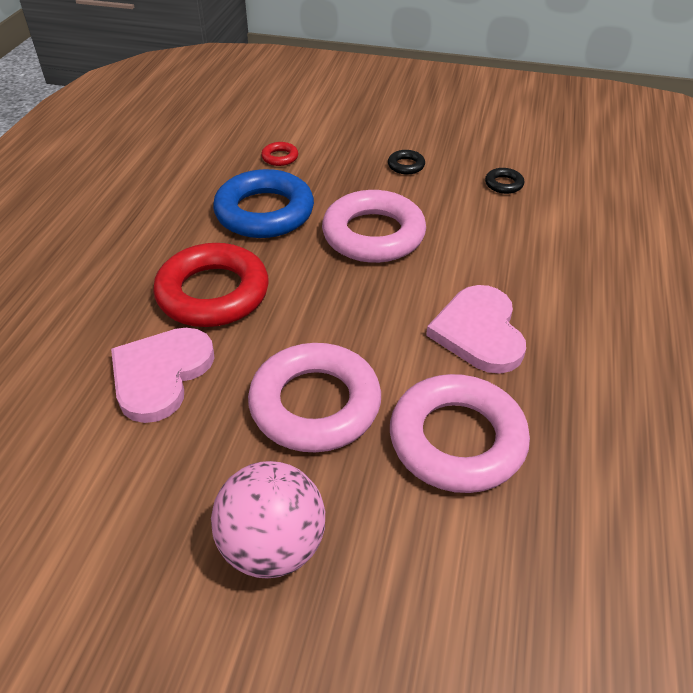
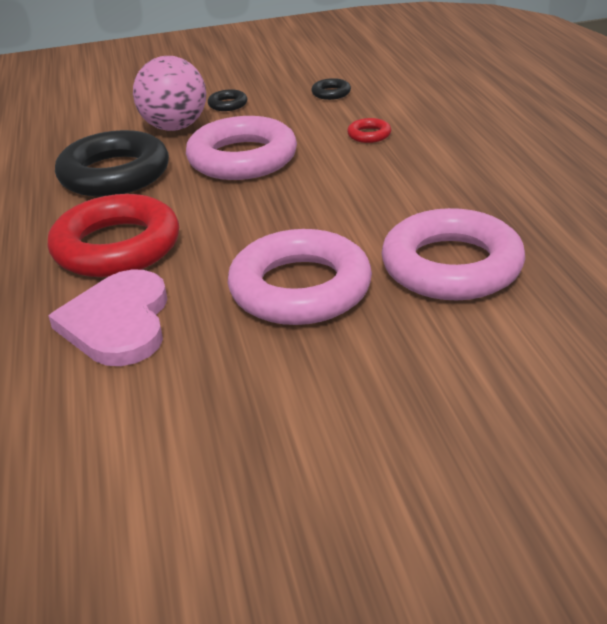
camera: 25 degrees left, 10 degrees down
(264, 212) = (114, 174): blue ring -> black ring
(273, 546) = (356, 397): pink ball -> pink ball (175, 127)
(280, 157) = (92, 131): red ring -> red ring (369, 135)
(479, 332) = (402, 192): pink heart -> none

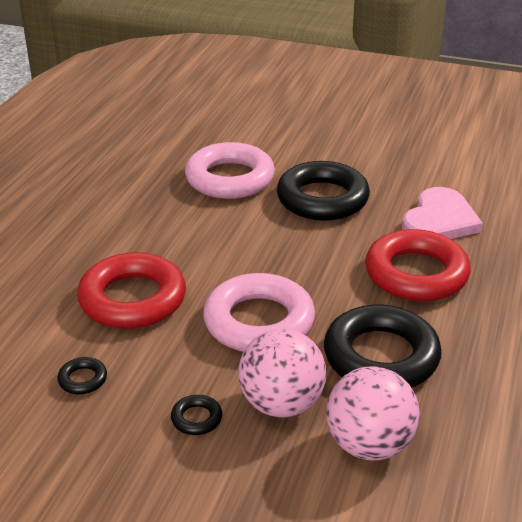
camera: 150 degrees left, 0 degrees up
(94, 131) = (369, 444): none -> pink ball
(300, 288) = (322, 199): pink ring -> black ring
(369, 135) = (132, 299): red ring -> red ring, size x2.44

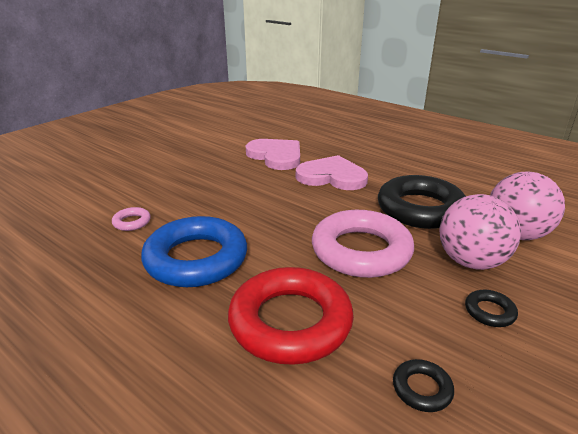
camera: 70 degrees left, 5 degrees down
(193, 229) = (196, 259): none -> blue ring
(230, 179) = (132, 222): pink ring -> pink ring, size x0.41
(322, 199) = (210, 188): black ring -> none
(416, 274) = (332, 176): red ring -> pink heart

